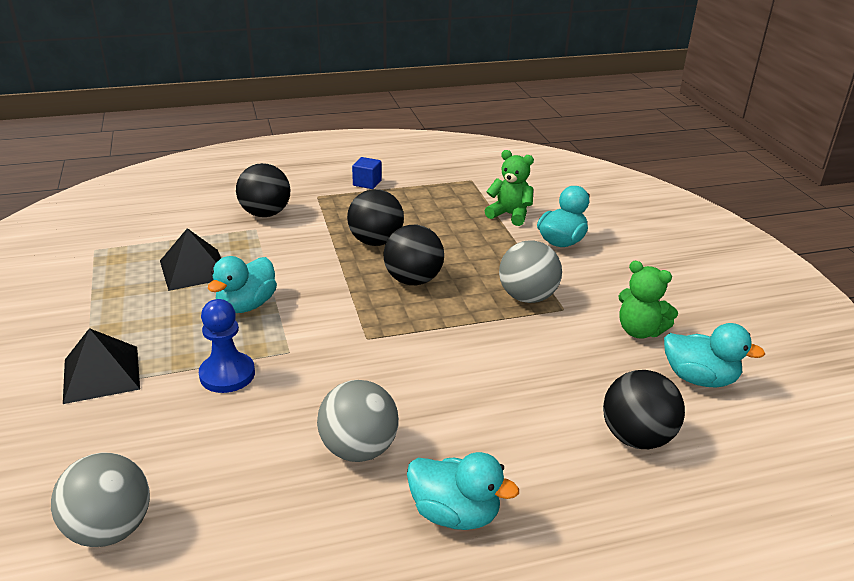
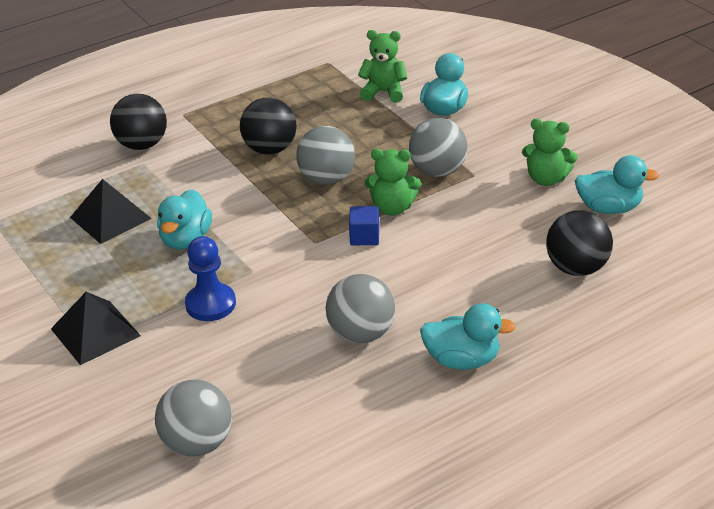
camera: 15 degrees left, 5 degrees up
(367, 183) = (225, 88): blue cube -> blue cube (364, 237)
(413, 280) = (327, 179): black ball -> grey ball
(463, 322) = (392, 208): none -> green teddy bear

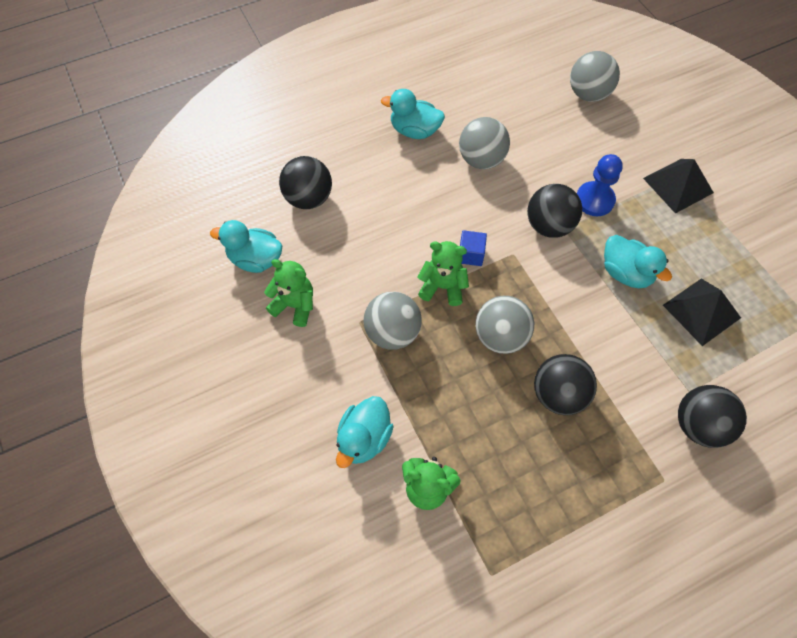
camera: 175 degrees left, 25 degrees up
(186, 239) = (625, 273): turquoise duck -> turquoise duck turned 120 degrees clockwise
(271, 272) = (549, 225): none -> black ball

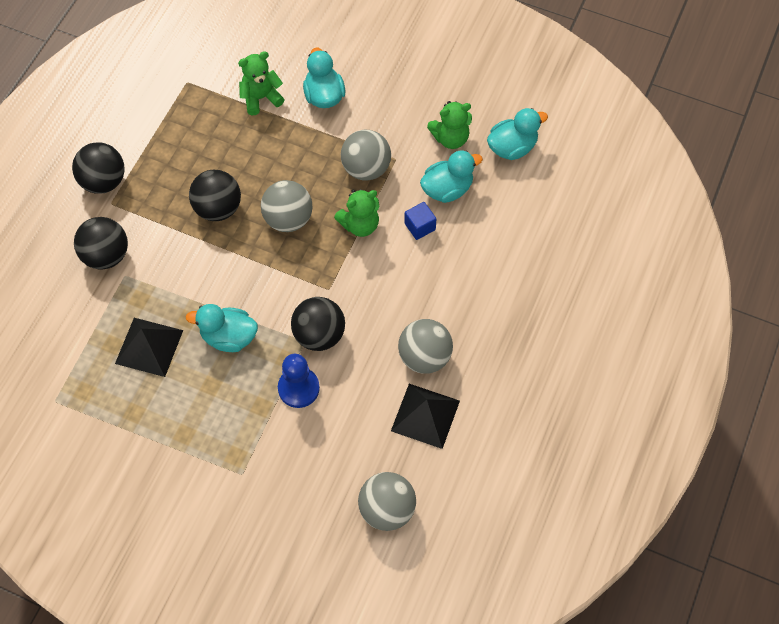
camera: 140 degrees right, 0 degrees up
(308, 198) = (526, 219): black ball -> black ball (103, 181)
(414, 131) = (506, 343): turquoise duck -> turquoise duck (447, 189)
(470, 254) = (360, 264): blue cube -> blue cube (420, 226)
(678, 185) = (235, 460): black pyramid -> black pyramid (425, 415)

